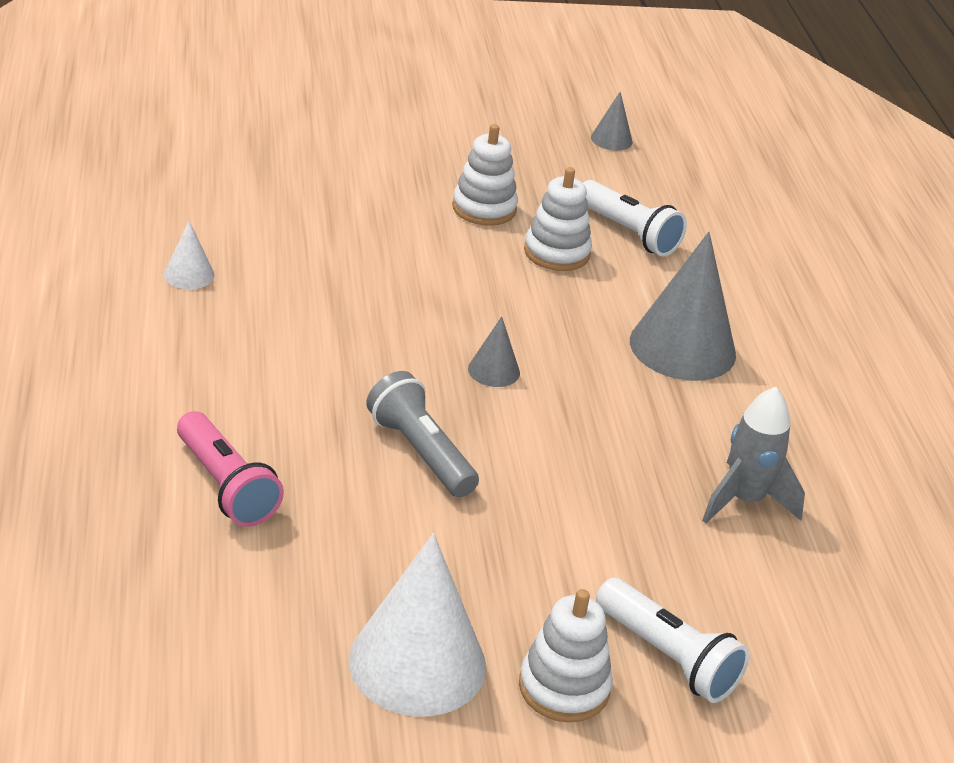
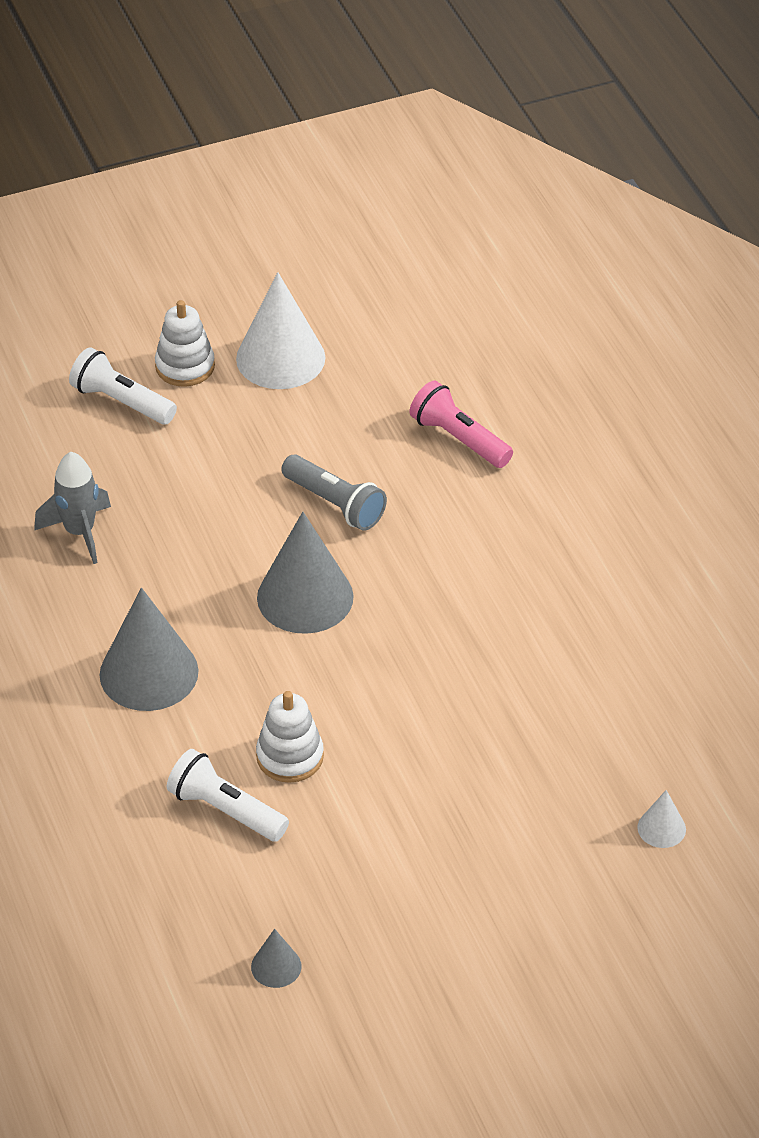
camera: 170 degrees right, 10 degrees up
(189, 274) = (600, 620): white cone -> white cone (661, 828)
(484, 208) = (379, 796): white stacking toy -> none
(494, 370) = (305, 597): grey cone -> grey cone, size x2.13

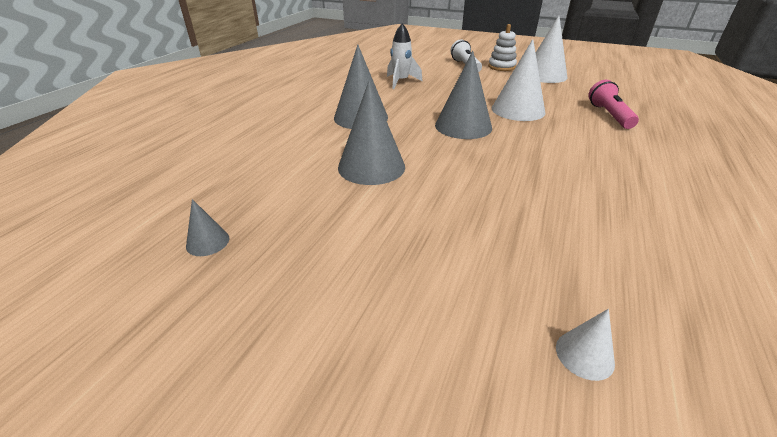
camera: 45 degrees right, 10 degrees down
(80, 532) = (401, 82): grey rocket -> white rocket
(225, 810) = (310, 168): white flashlight -> none
(290, 756) = (371, 166): white stacking toy -> grey cone
(335, 504) = (518, 110): grey flashlight -> white cone

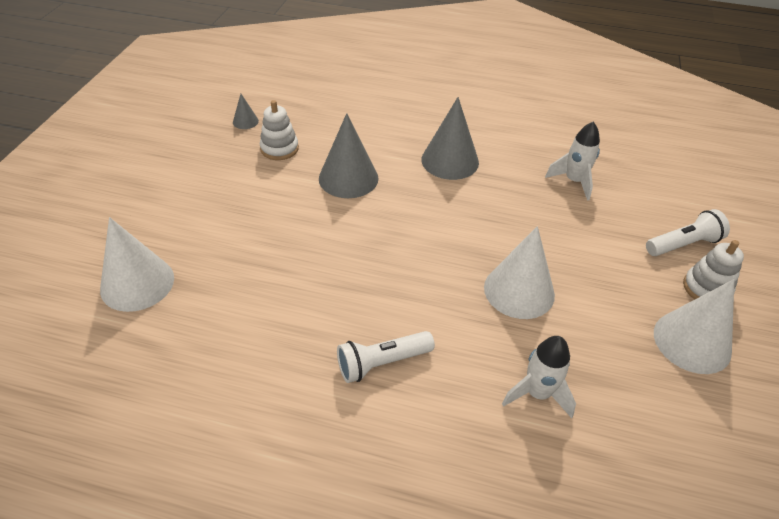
camera: 80 degrees right, 10 degrees up
(294, 211) = (279, 148): none -> white stacking toy
(463, 126) = (451, 237): grey cone -> none
(584, 355) = (137, 283): white cone -> white cone, size x2.13
(609, 115) = (537, 393): pink flashlight -> white rocket
(617, 165) = (382, 363): none -> white flashlight

